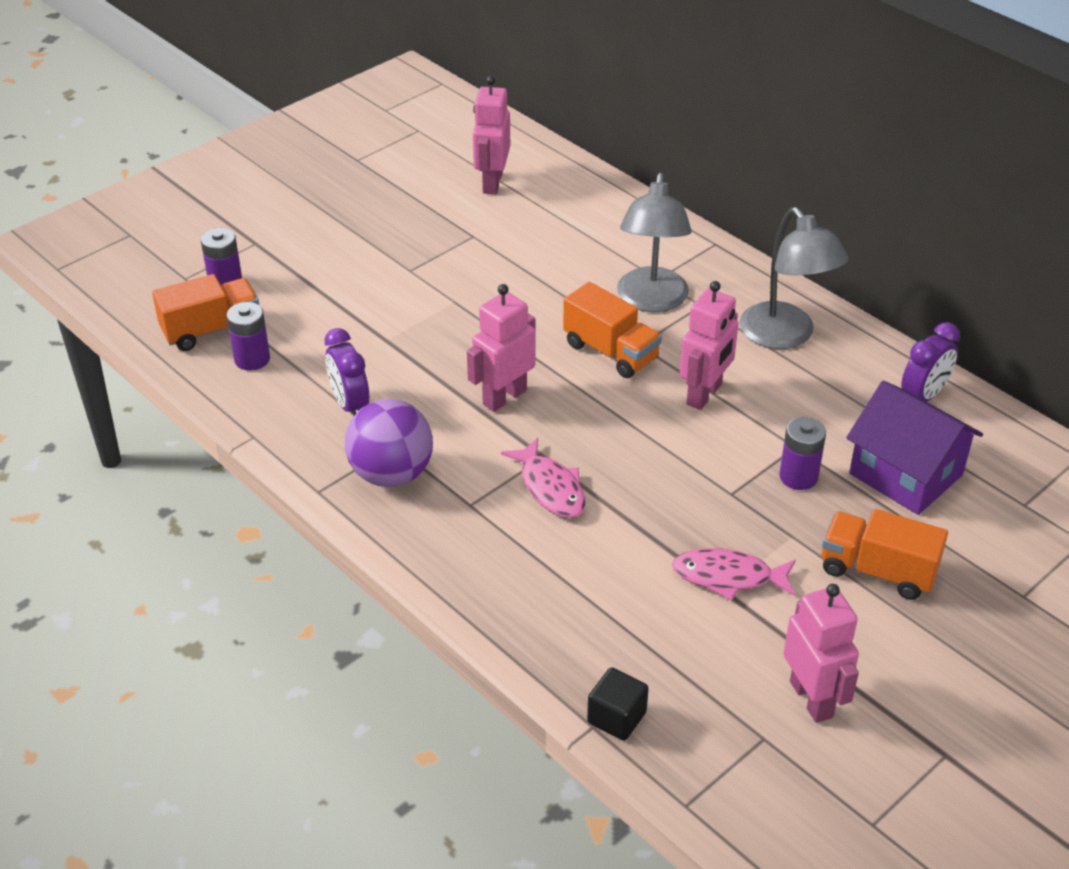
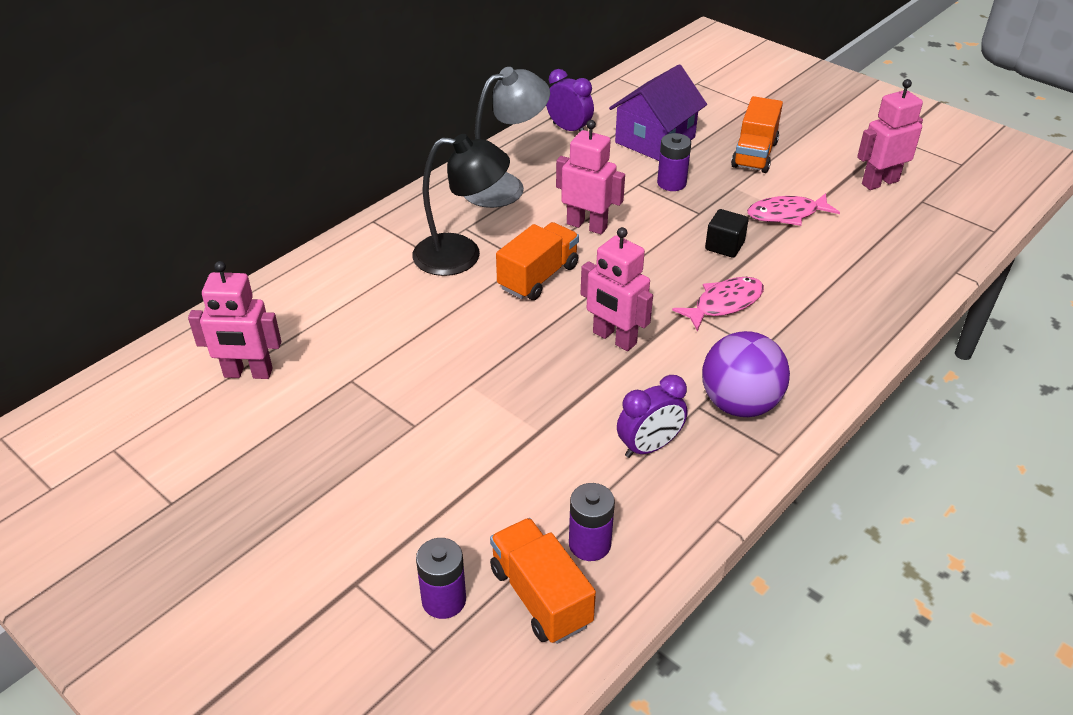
camera: 95 degrees left, 0 degrees up
(616, 717) = (942, 261): black cube -> black cube (724, 246)
(651, 301) = (461, 255): grey lamp -> black lamp
(728, 577) = (786, 214): pink fish -> pink fish turned 75 degrees clockwise

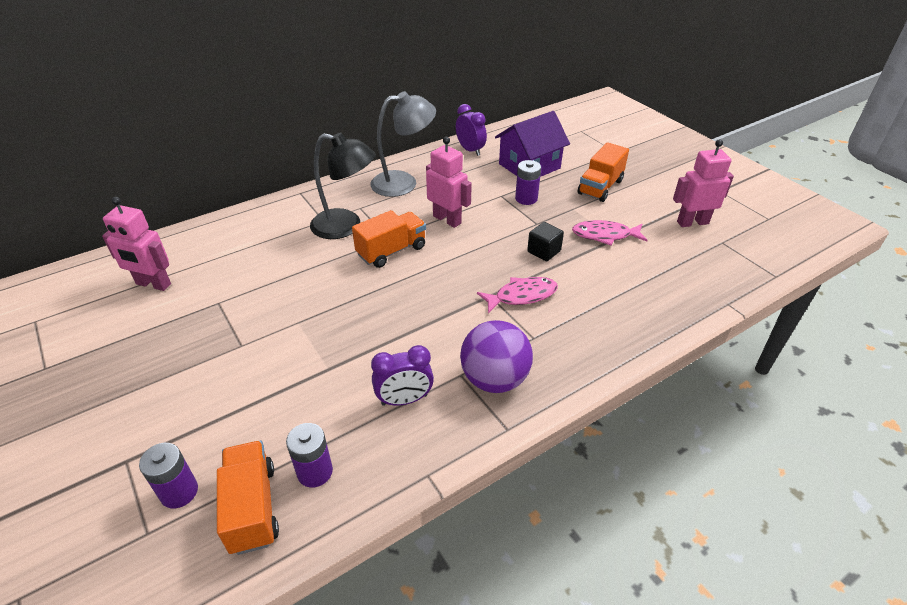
camera: 15 degrees right, 0 degrees up
(614, 338) = (422, 307): pink robot -> none

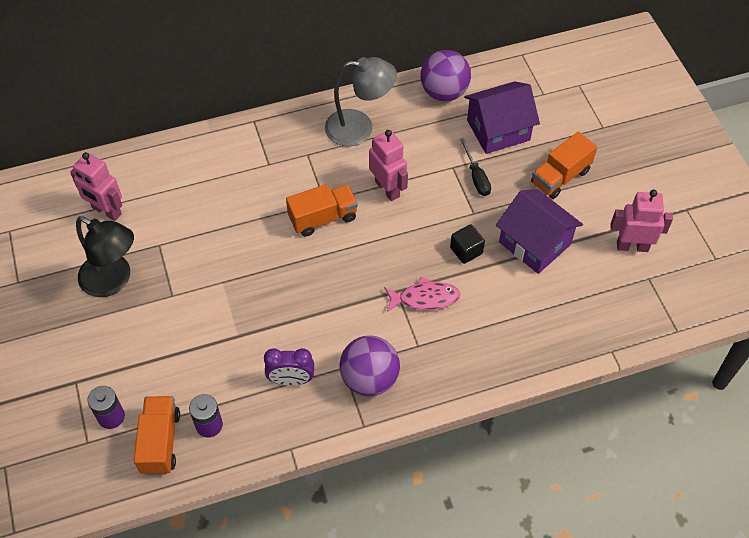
camera: 15 degrees right, 15 degrees up
(346, 226) = (288, 177): black lamp -> black lamp (113, 280)
(470, 150) = (444, 92): purple clock -> purple ball
(526, 198) = (476, 177): purple battery -> black screwdriver
(605, 235) = (534, 243): pink fish -> purple house

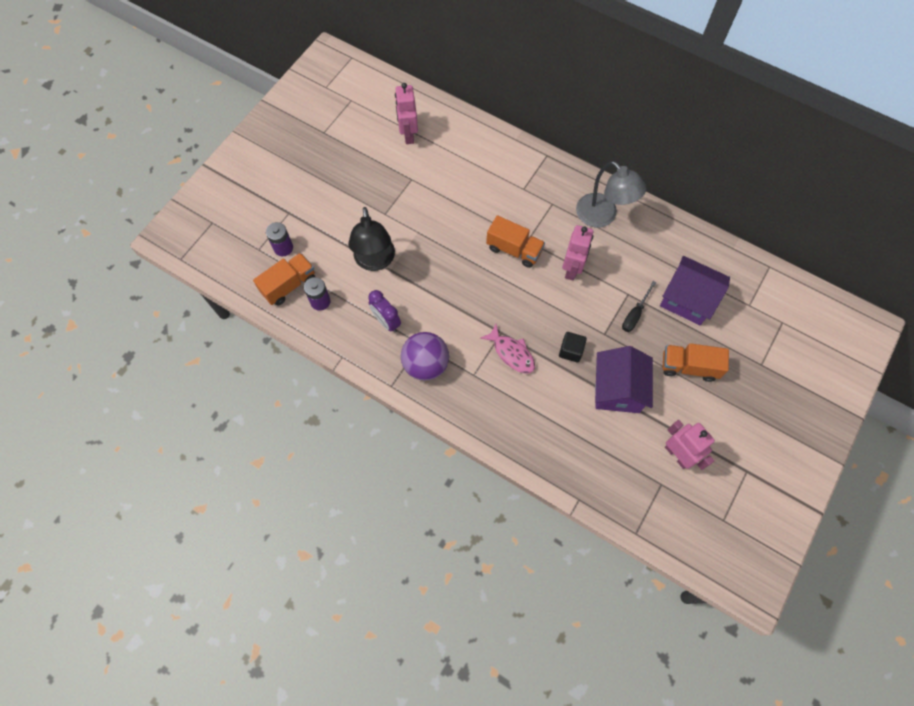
camera: 50 degrees right, 10 degrees up
(113, 280) = (367, 177): black lamp -> black lamp (375, 261)
(444, 92) = (683, 243): purple ball -> none

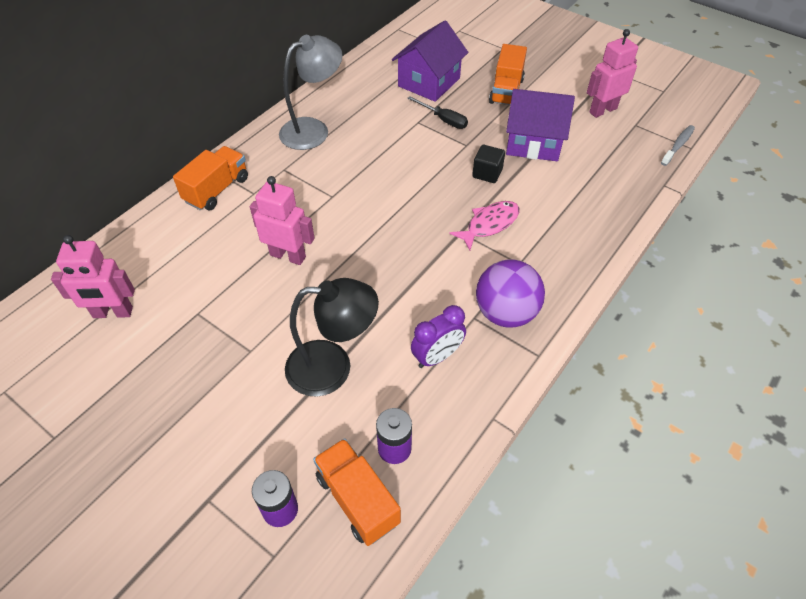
camera: 85 degrees left, 15 degrees down
(514, 250) = (343, 210): orange truck -> orange truck (217, 190)
(572, 269) = (379, 161): pink robot -> pink robot (288, 256)
(637, 521) = (678, 145): none -> grey toothbrush

